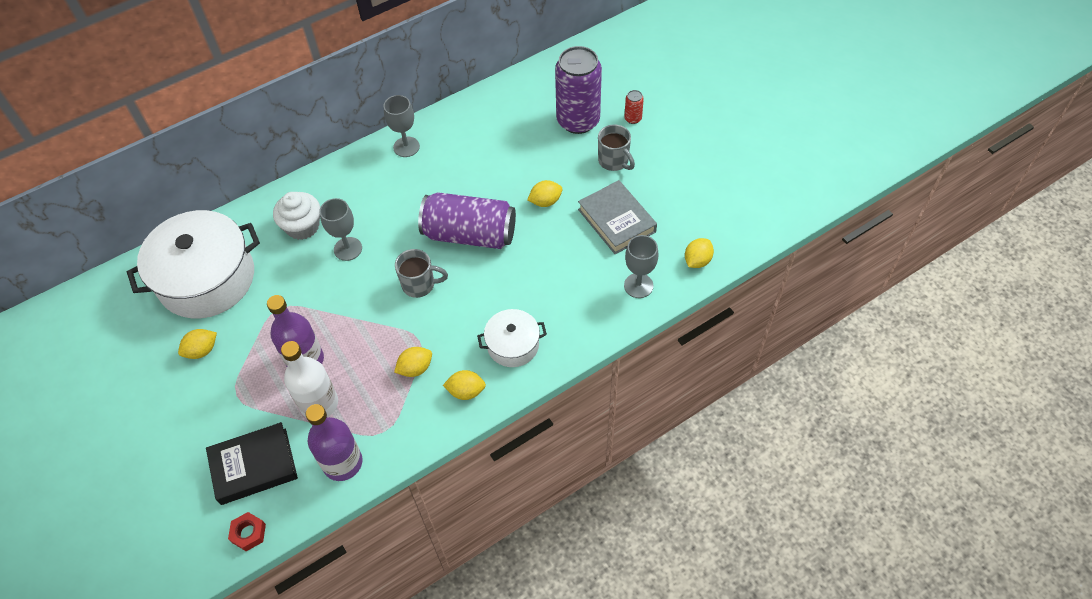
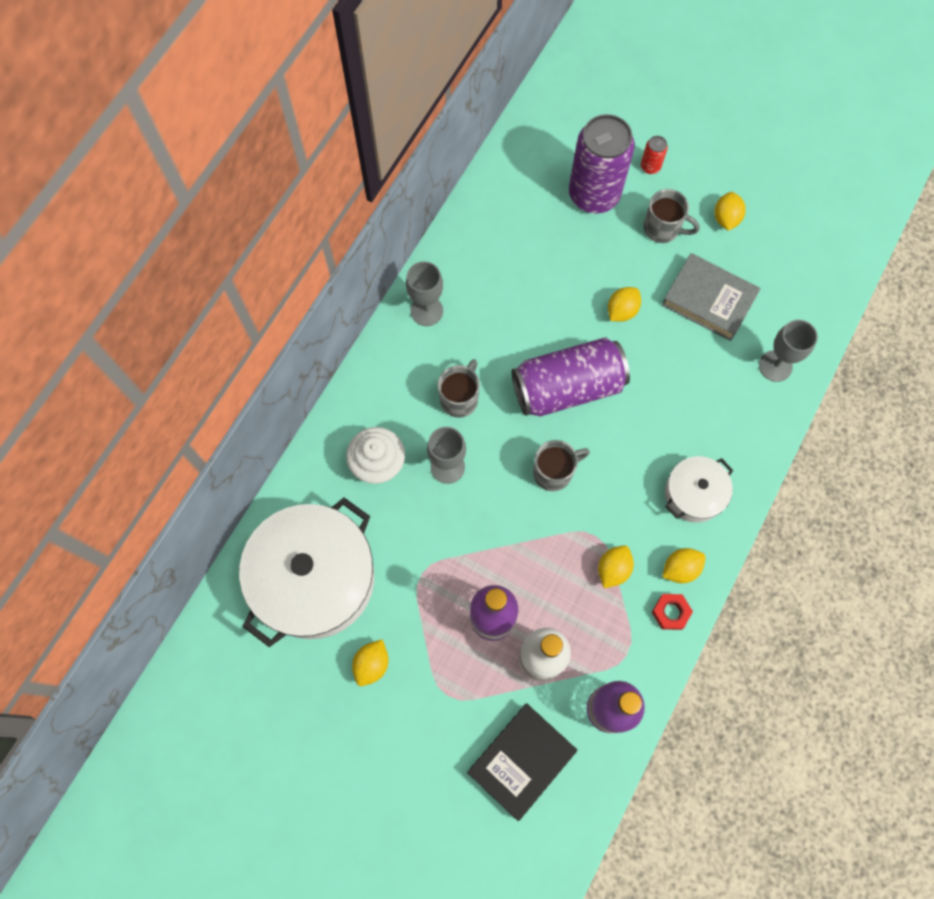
camera: 30 degrees left, 15 degrees up
(248, 533) = (566, 832): red nut -> red nut (670, 612)
(388, 210) = (460, 398): none -> grey mug
(697, 261) = (815, 310): yellow lemon -> yellow lemon (726, 218)

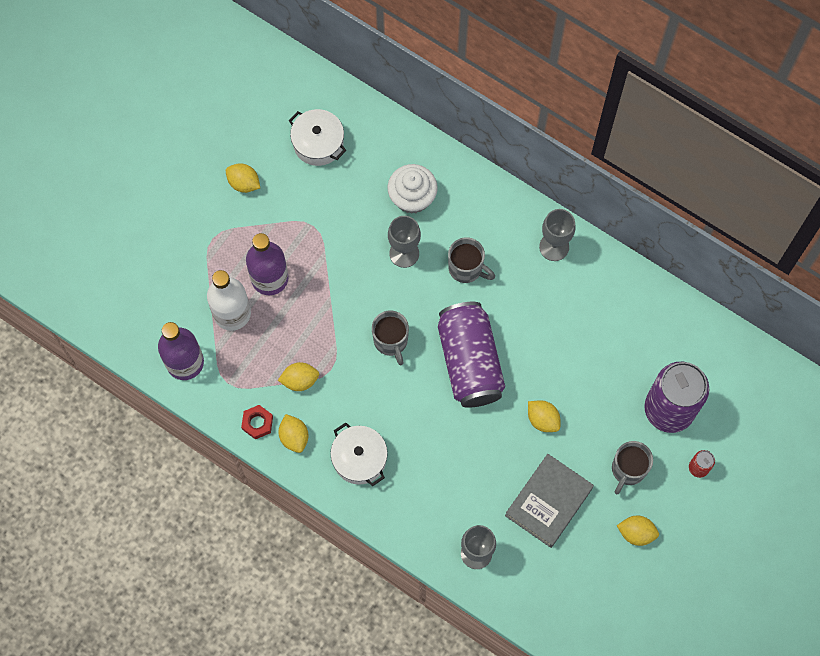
camera: 95 degrees right, 0 degrees up
(314, 579) = (318, 143): white pot -> white pot, size x0.51
(521, 761) = (154, 290): black book -> none
(613, 569) = (300, 380): yellow lemon -> yellow lemon turned 45 degrees counterclockwise

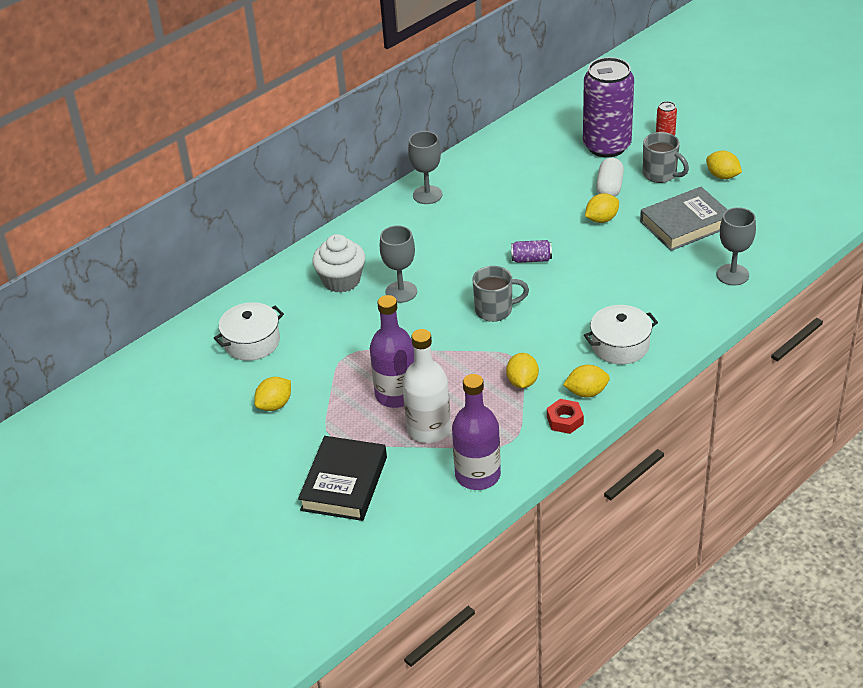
camera: 75 degrees left, 30 degrees down
(163, 260) = (344, 483): none -> black book
(466, 268) = (431, 251): grey mug -> none
(469, 362) = (531, 259): purple can -> purple can, size x0.40
(548, 502) = (685, 224): grey book -> grey book turned 75 degrees counterclockwise
(596, 421) = (609, 188): none -> white capsule
(636, 533) = (722, 176): yellow lemon -> yellow lemon turned 75 degrees counterclockwise

